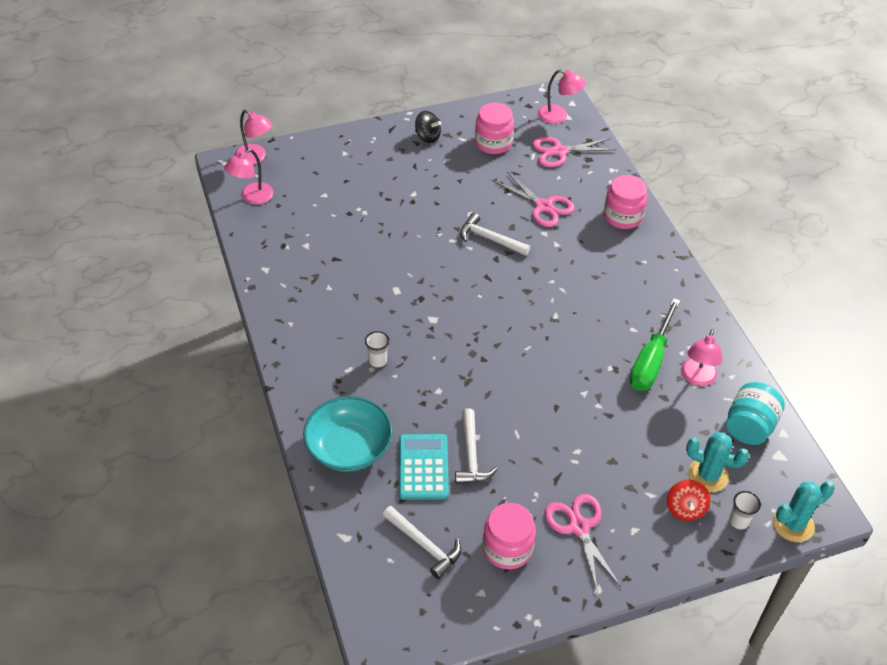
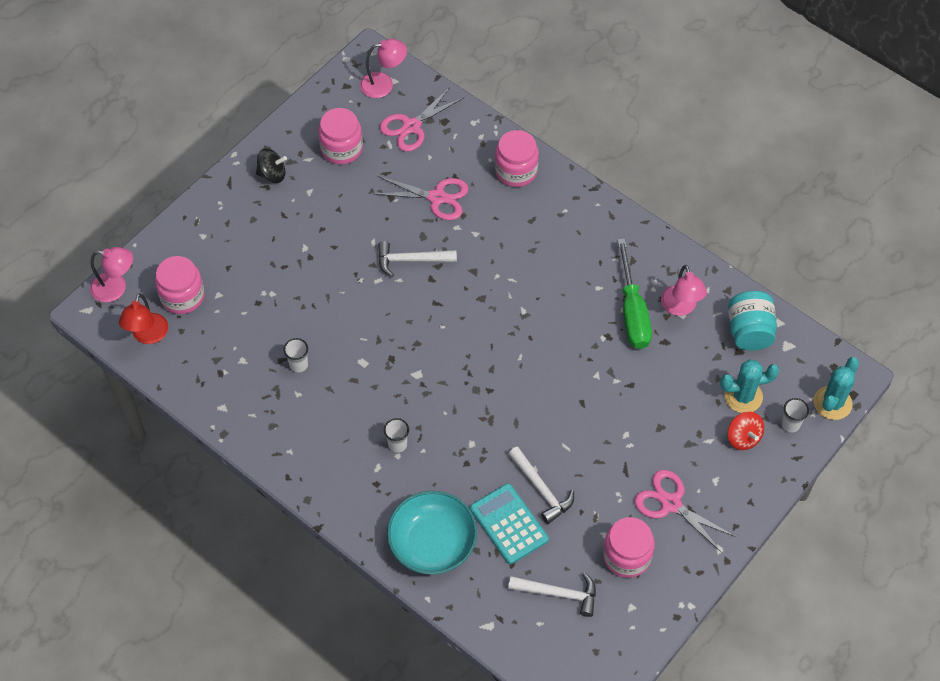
camera: 30 degrees left, 10 degrees up
(252, 197) = (148, 336): pink lamp -> red lamp
(297, 184) = (182, 296): none -> pink jar
(345, 268) = (298, 365): none -> white cup

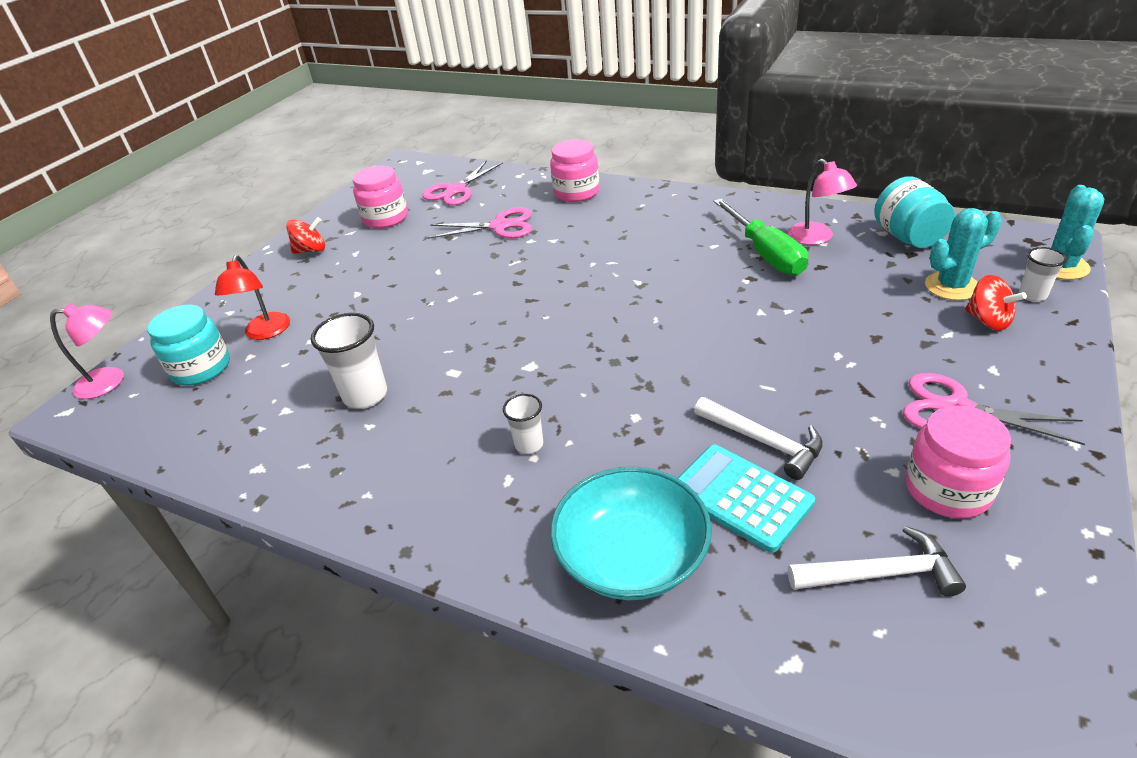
camera: 10 degrees left, 20 degrees down
(148, 336) = (149, 417): red lamp -> red lamp (265, 332)
(182, 296) = (201, 368): pink jar -> turquoise jar
(272, 174) = (311, 250): black spinning top -> red spinning top
(298, 365) = (365, 396): white cup -> white cup, size x1.72
(384, 84) = (420, 174): pink lamp -> none
(411, 260) = (487, 274): white hammer -> none

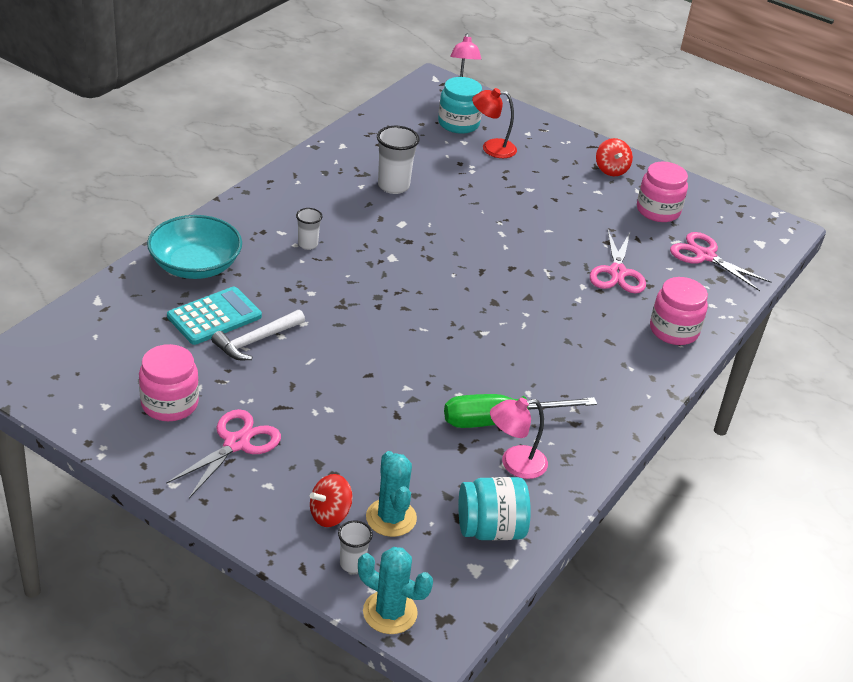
camera: 90 degrees right, 0 degrees up
(880, 574) = (128, 350): white hammer -> none

